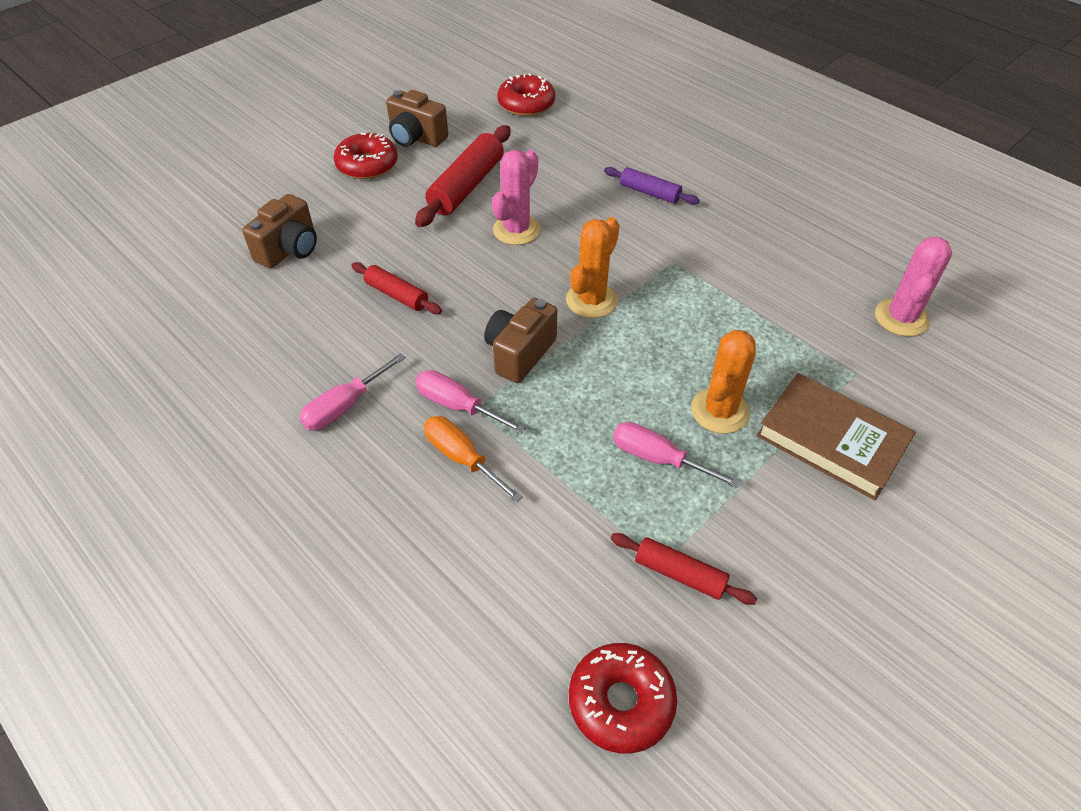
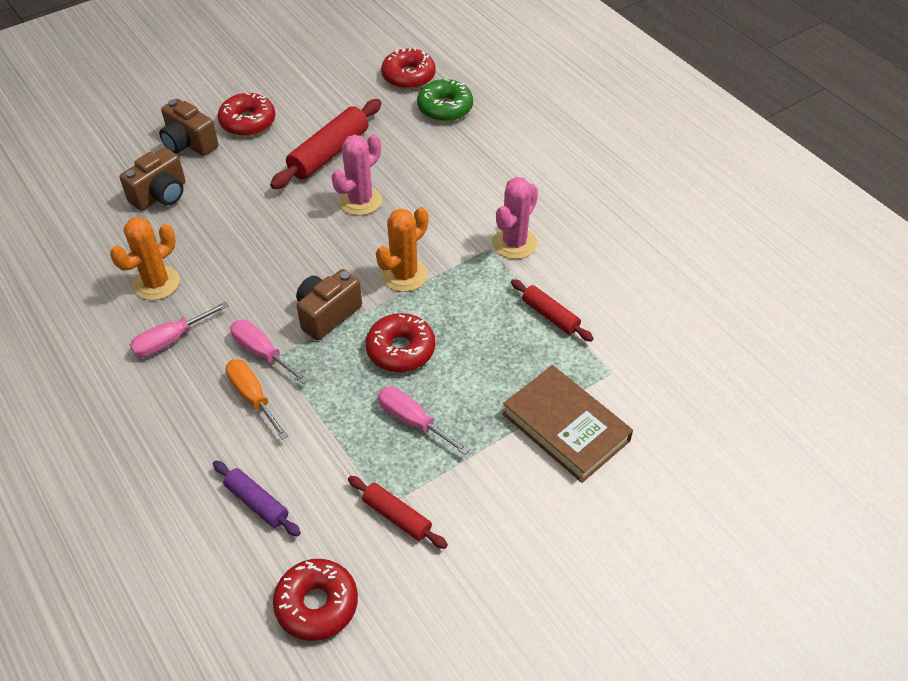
camera: 10 degrees right, 0 degrees up
(397, 295) = (239, 248): red rolling pin -> red rolling pin (550, 315)
(416, 138) = (298, 100): brown camera -> brown camera (189, 144)
(575, 130) = (445, 108): none -> green donut
(616, 381) = (401, 350): none -> red donut
(649, 193) = (491, 179): purple rolling pin -> purple rolling pin (257, 503)
(720, 411) = (479, 388): orange cactus -> orange cactus (156, 283)
(901, 318) = (674, 327): pink cactus -> pink cactus (514, 243)

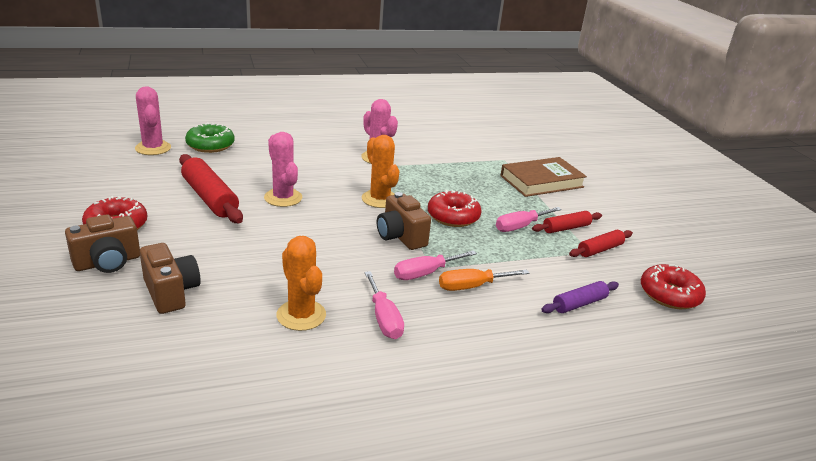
camera: 75 degrees left, 20 degrees down
(408, 76) = (153, 148): red donut -> pink cactus
(550, 315) = (450, 163): red rolling pin -> red rolling pin (566, 228)

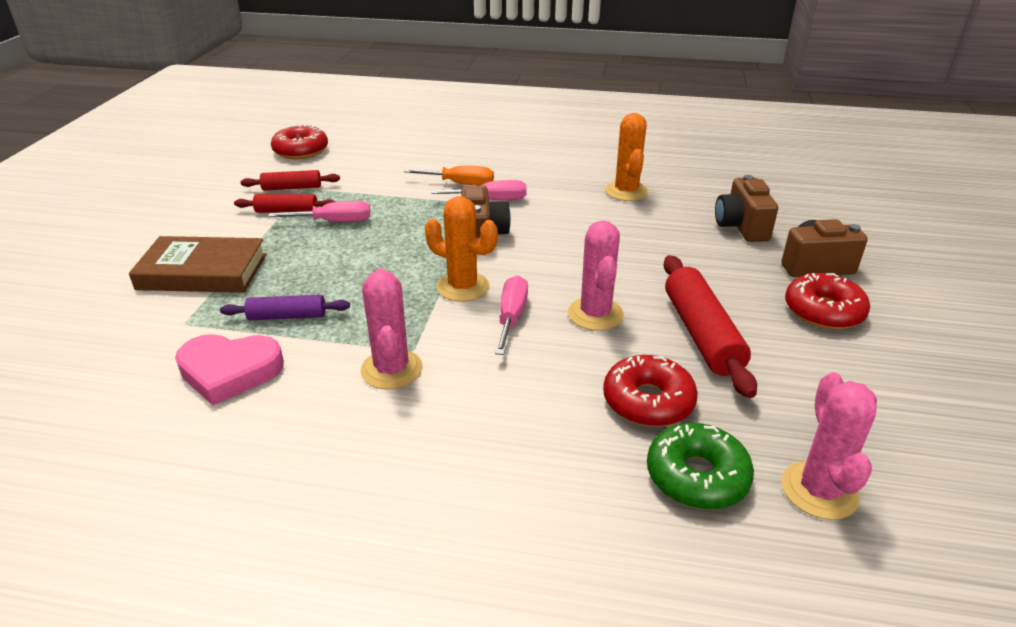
camera: 150 degrees left, 5 degrees up
(379, 199) = (462, 287): orange cactus -> orange cactus turned 60 degrees counterclockwise
(384, 318) = (558, 178): pink screwdriver -> pink screwdriver (511, 317)
(450, 147) = (230, 371): none -> pink heart
(453, 216) = (395, 247): red donut -> red donut (648, 401)
(579, 304) = (386, 159): purple rolling pin -> purple rolling pin (287, 316)

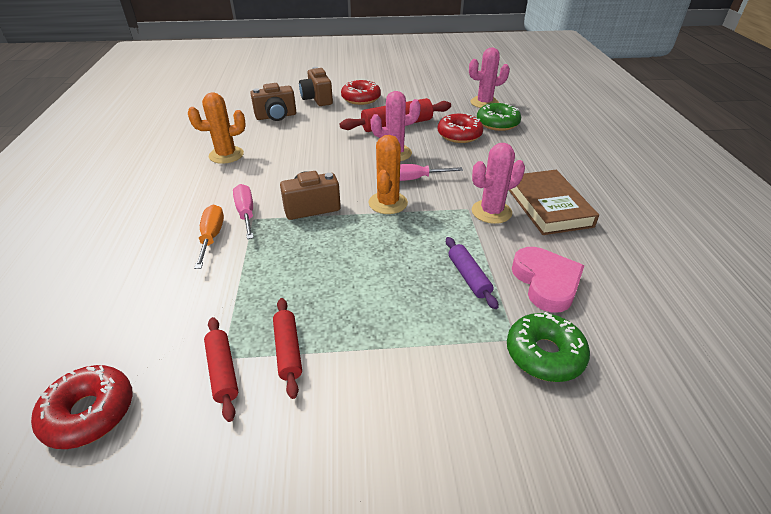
camera: 105 degrees left, 5 degrees up
(150, 335) = (544, 354): none -> green donut
(202, 272) = (435, 367): brown book -> brown book (548, 206)
(334, 222) = (305, 301): pink screwdriver -> none

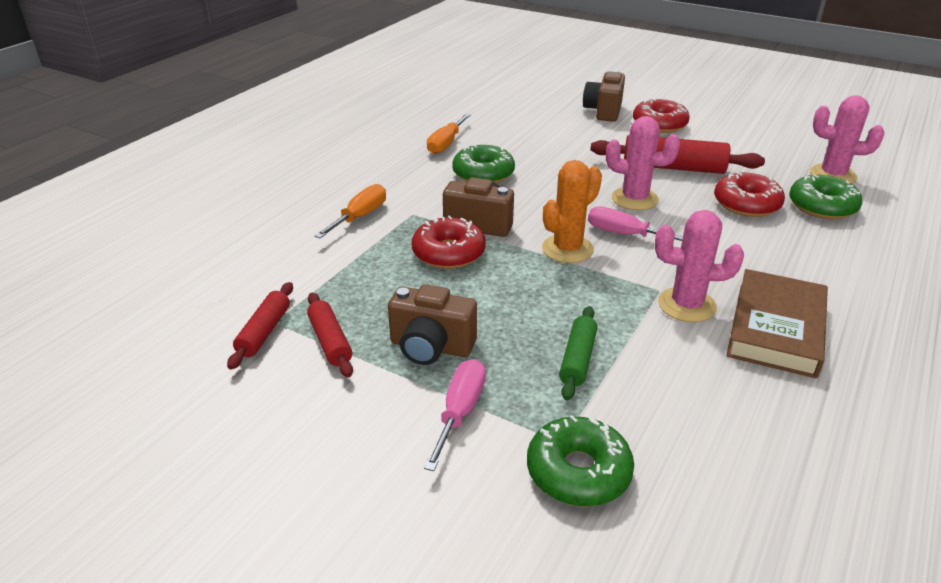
camera: 35 degrees right, 5 degrees down
(89, 413) = (150, 315): red donut -> red donut (448, 253)
(226, 155) = (446, 144): orange cactus -> orange screwdriver
(246, 213) = (411, 206): pink screwdriver -> pink screwdriver (460, 412)
(276, 116) = (536, 118): brown camera -> brown camera (431, 347)
(277, 169) = (483, 174): none -> green donut
(288, 350) = (330, 341): red rolling pin -> red rolling pin turned 45 degrees counterclockwise
(468, 277) = (577, 359): purple rolling pin -> green rolling pin
(546, 282) = (668, 406): pink heart -> none

